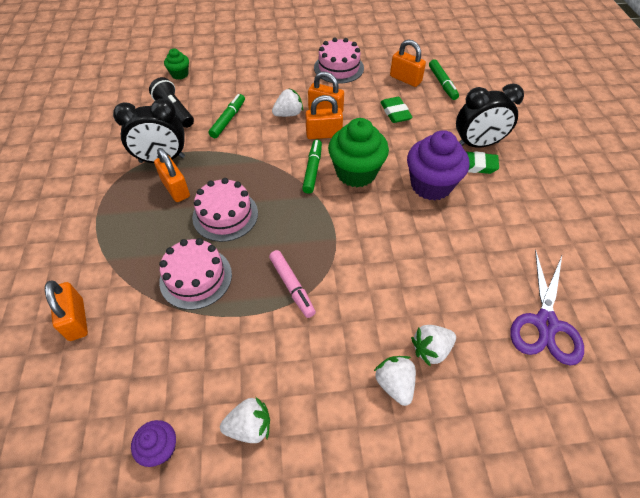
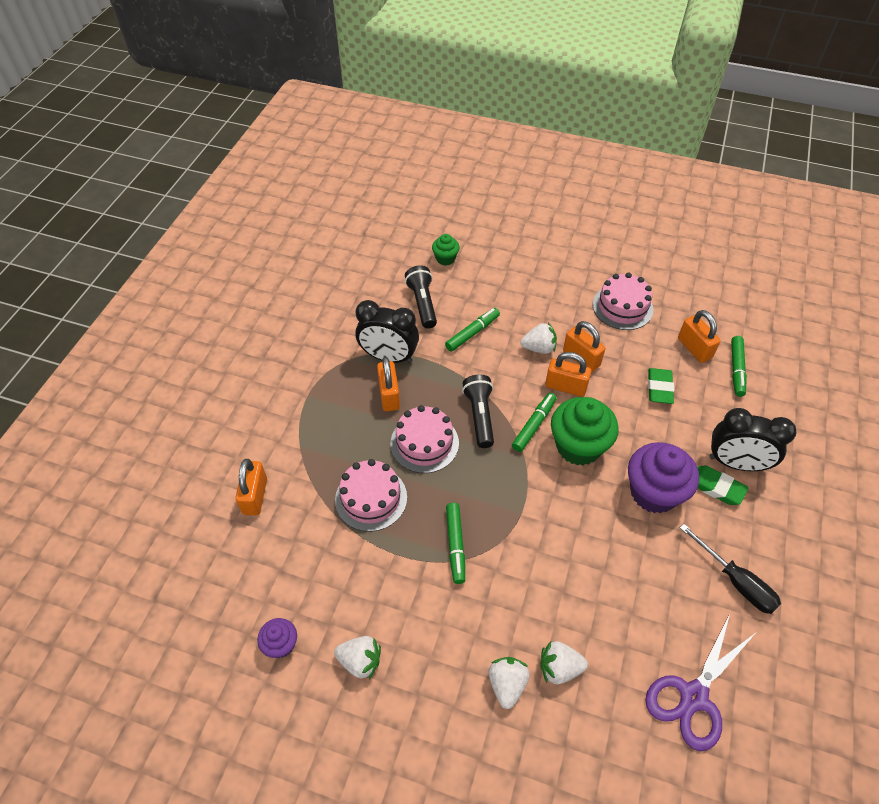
camera: 25 degrees right, 0 degrees up
(264, 178) = (479, 416): none -> black flashlight
(292, 286) = (455, 545): pink marker -> green marker
(525, 225) = (736, 581): none -> black screwdriver

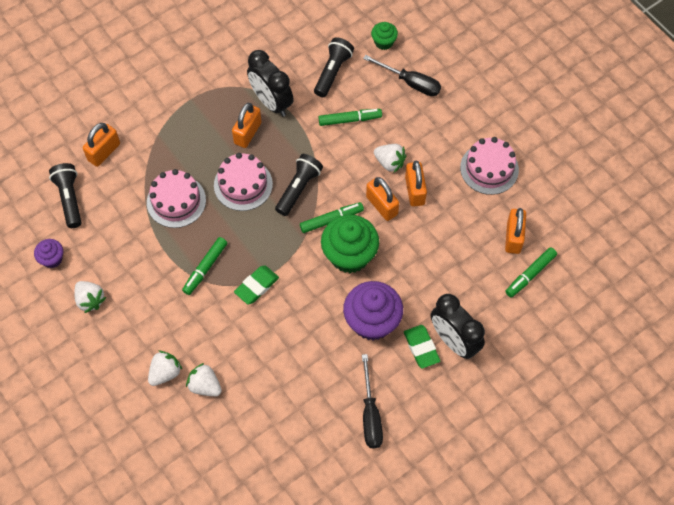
camera: 35 degrees right, 10 degrees up
(252, 566) = (69, 198): none -> black flashlight
(496, 277) = (410, 83): none -> black screwdriver
(659, 388) = (453, 251): green eraser -> green eraser (256, 286)
(693, 696) = (272, 459): purple scissors -> none

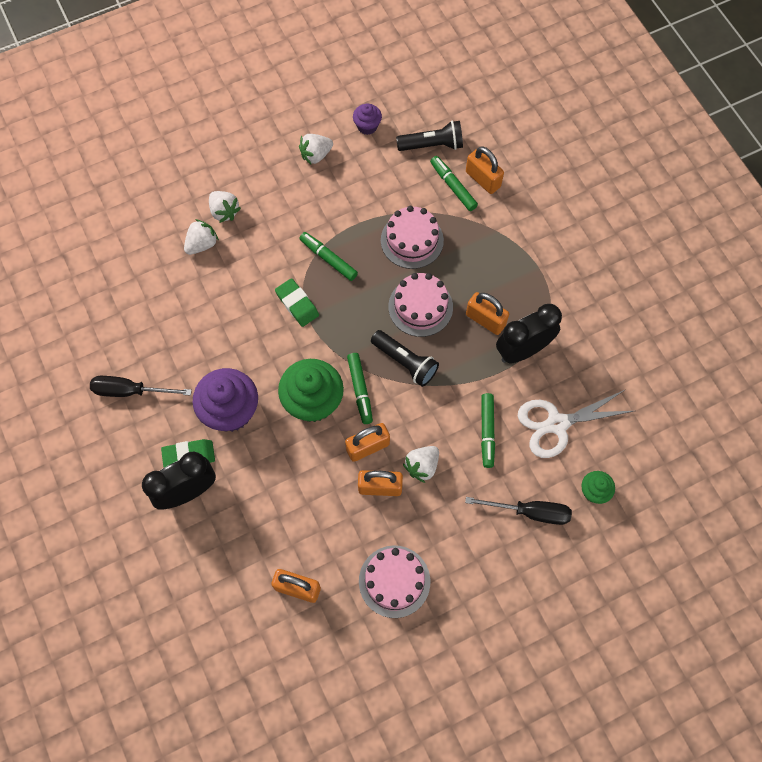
camera: 100 degrees right, 5 degrees up
(333, 72) = (557, 424): black flashlight -> white scissors
(410, 83) = (530, 512): black screwdriver -> black screwdriver turned 120 degrees counterclockwise
(530, 275) = (246, 596): green marker -> green marker (453, 186)

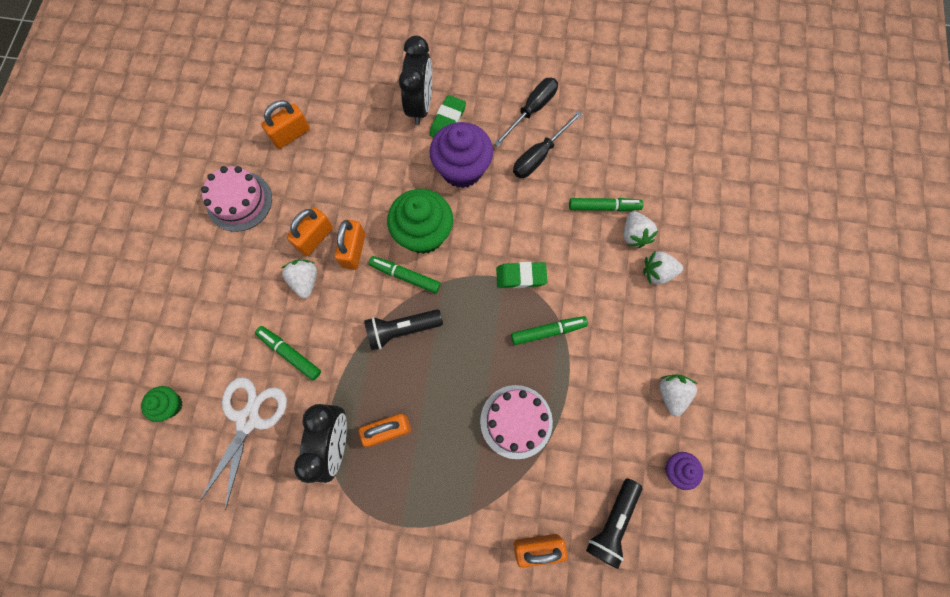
camera: 125 degrees right, 5 degrees up
(420, 307) = (443, 380): pink cake -> none
(453, 186) = (549, 507): green marker -> green marker (604, 207)
(530, 512) = (200, 338): black screwdriver -> black screwdriver (539, 155)

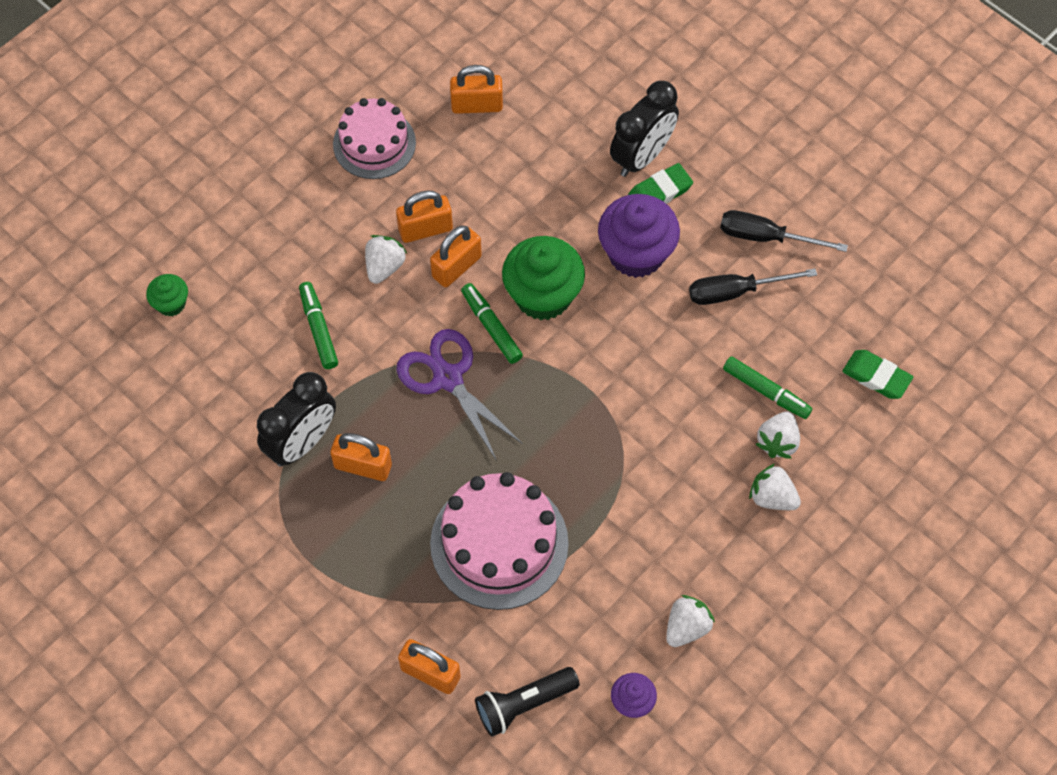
camera: 35 degrees right, 10 degrees down
(248, 419) = (235, 365): white scissors -> none
(401, 330) = (448, 378): black flashlight -> purple scissors
(516, 421) = (499, 543): pink cake -> pink cake, size x1.50
(521, 276) = (615, 405): green eraser -> green eraser (876, 377)
(532, 110) = (766, 237): black screwdriver -> black screwdriver turned 150 degrees counterclockwise
(548, 331) = (601, 478): green marker -> none

